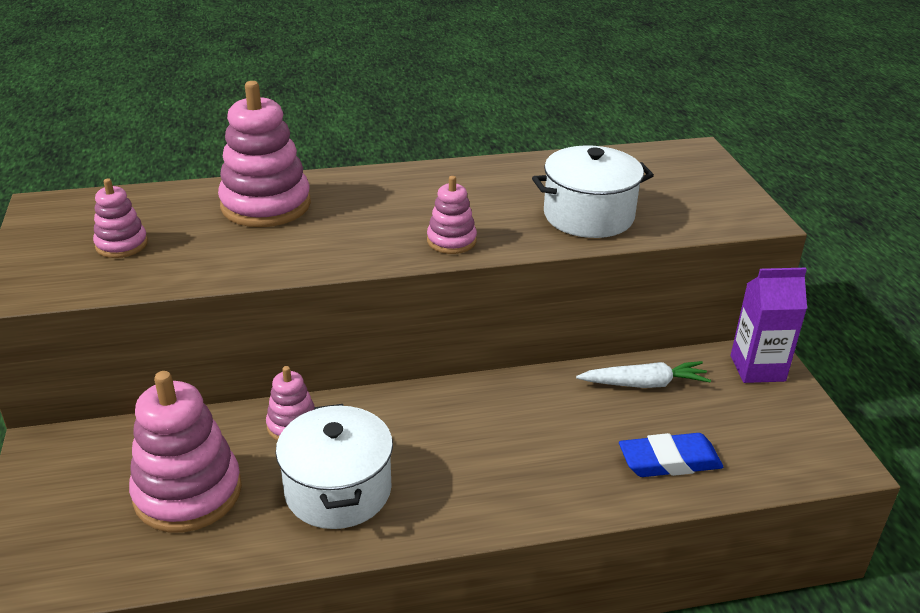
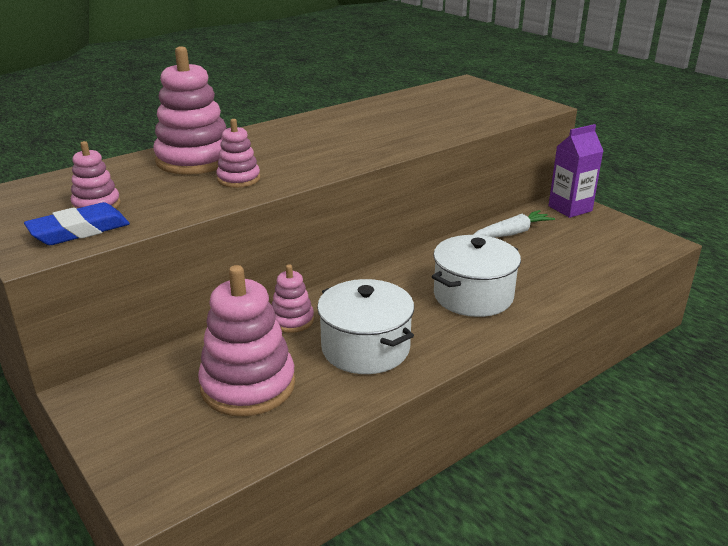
camera: 25 degrees left, 5 degrees down
(451, 241) = (362, 152): pink stacking toy -> pink stacking toy (238, 179)
(588, 216) = (438, 123): white pot -> white pot (473, 296)
(669, 461) = (567, 268): blue eraser -> blue eraser (79, 231)

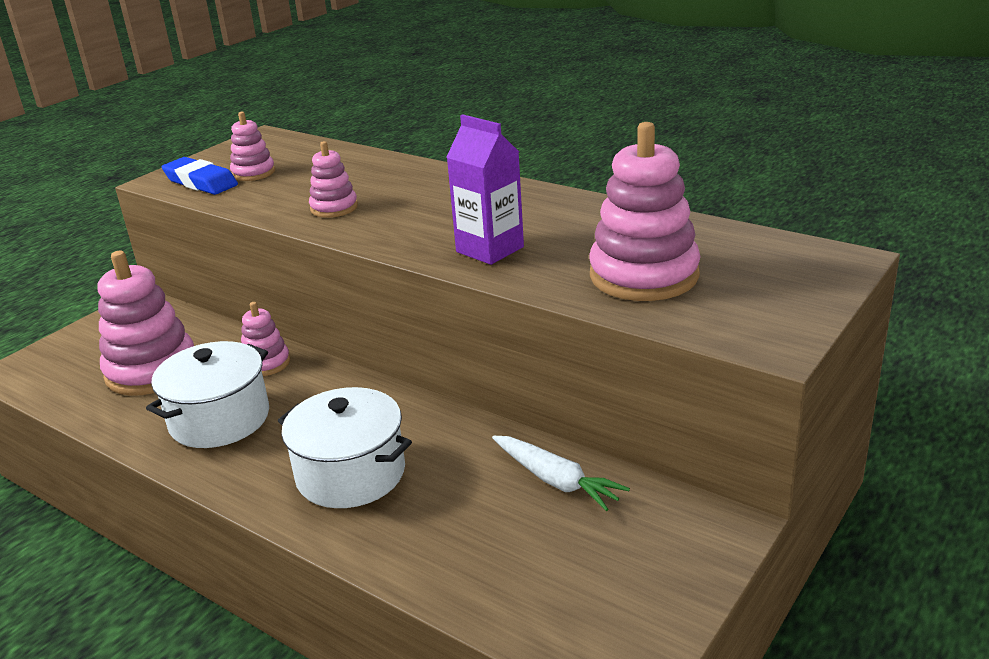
camera: 75 degrees right, 0 degrees up
(195, 160) = (377, 177): pink stacking toy -> pink stacking toy (644, 275)
(570, 208) = (696, 534): purple carton -> purple carton (490, 249)

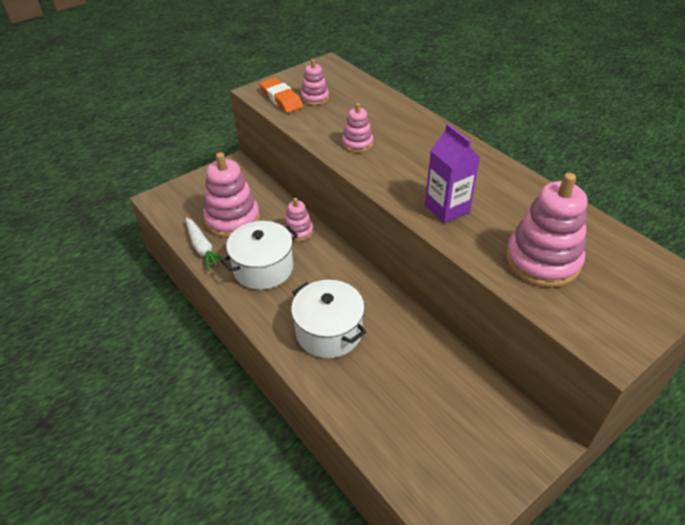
camera: 15 degrees right, 15 degrees up
(200, 182) = (281, 99): blue eraser -> orange eraser
(556, 480) = (449, 373): white carrot -> white carrot (202, 248)

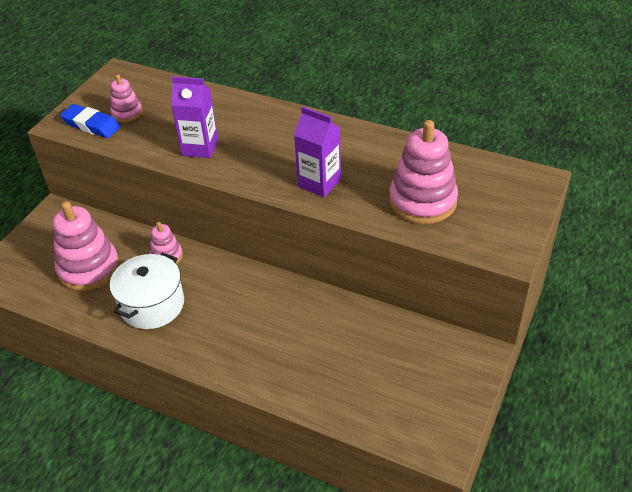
camera: 25 degrees left, 0 degrees up
(202, 248) = (74, 309): white carrot -> none
(281, 99) = (91, 125): orange eraser -> blue eraser
(329, 332) = (252, 338): white pot -> none
(357, 143) = (200, 148): pink stacking toy -> purple carton

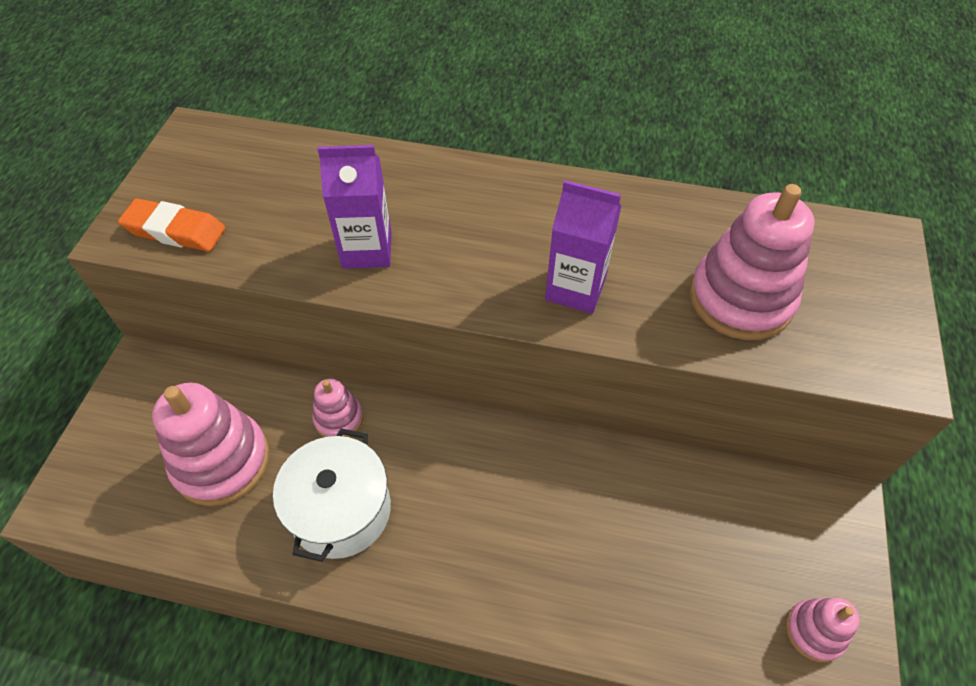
camera: 15 degrees left, 10 degrees up
(91, 125) = (175, 231): blue eraser -> orange eraser
(127, 113) = (229, 202): pink stacking toy -> pink stacking toy (814, 631)

